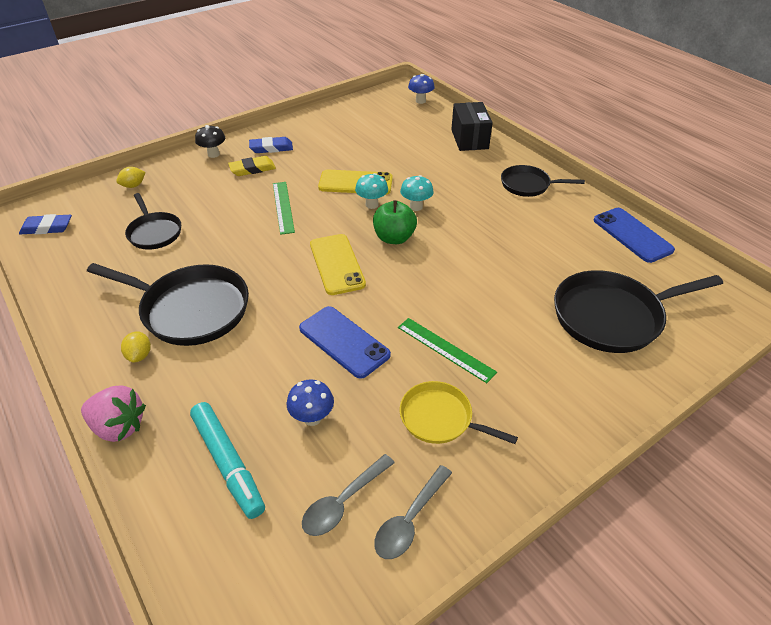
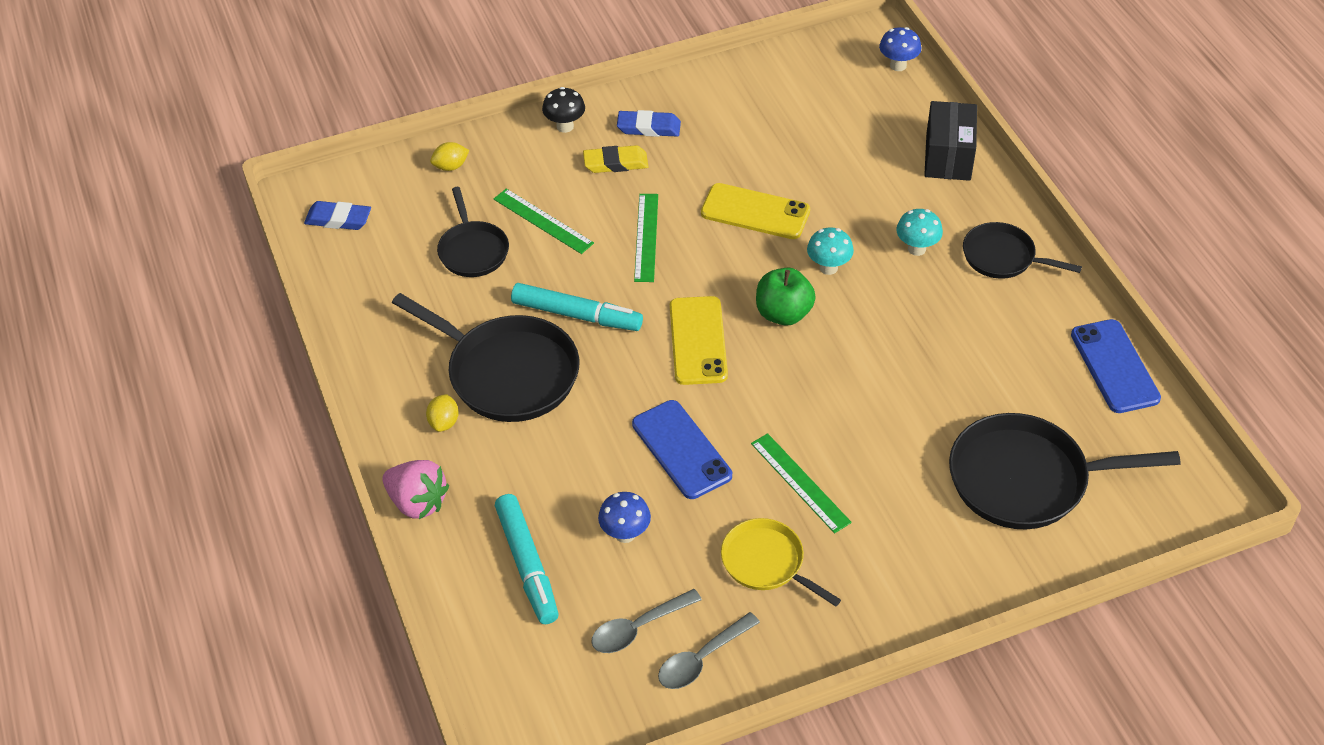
camera: 15 degrees right, 5 degrees up
(205, 208) = (543, 221): none -> green ruler
(240, 261) = (576, 315): none -> turquoise marker
(372, 205) = (768, 254): turquoise mushroom -> turquoise mushroom (916, 249)

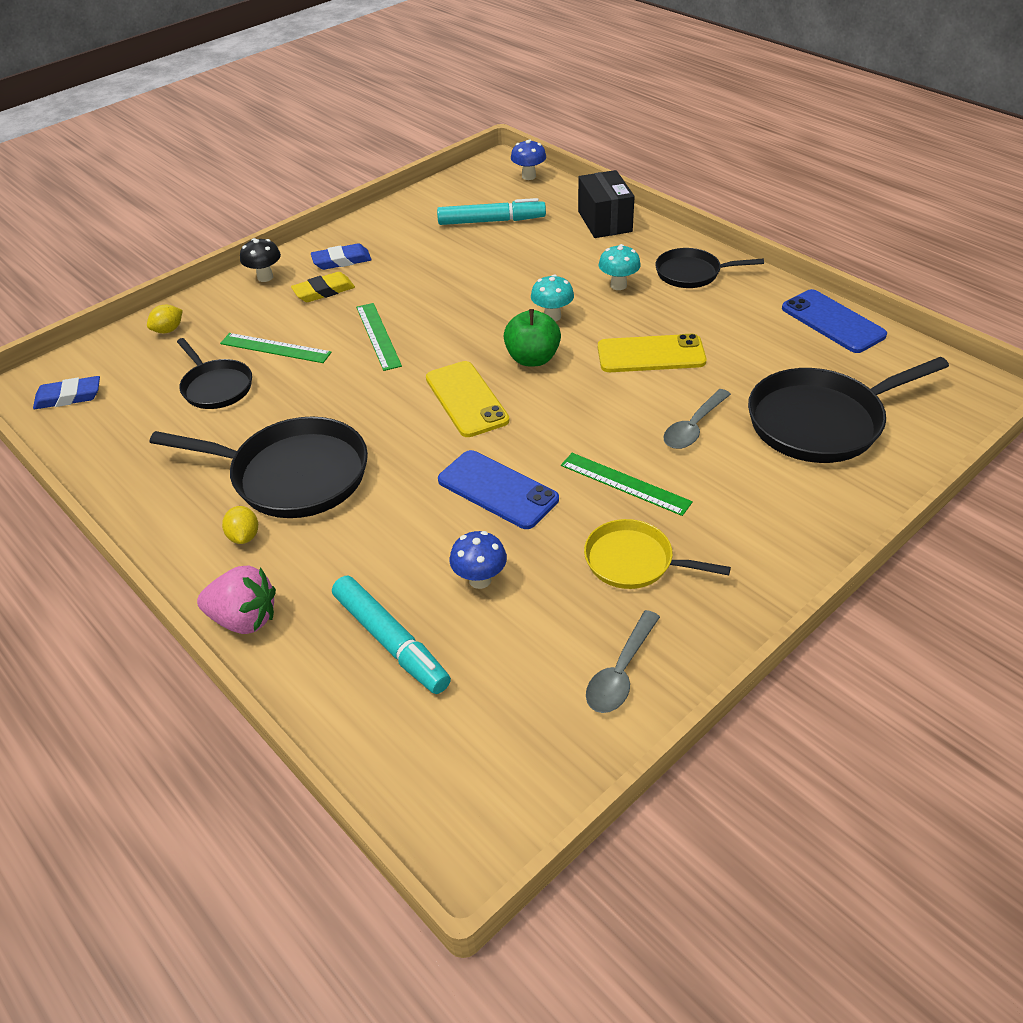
camera: 20 degrees left, 5 degrees down
(576, 315) = (341, 410): turquoise marker -> turquoise marker (491, 221)
(638, 628) = (539, 664): grey spoon -> grey spoon (693, 427)
(755, 212) = (466, 295): yellow phone -> yellow phone (651, 354)

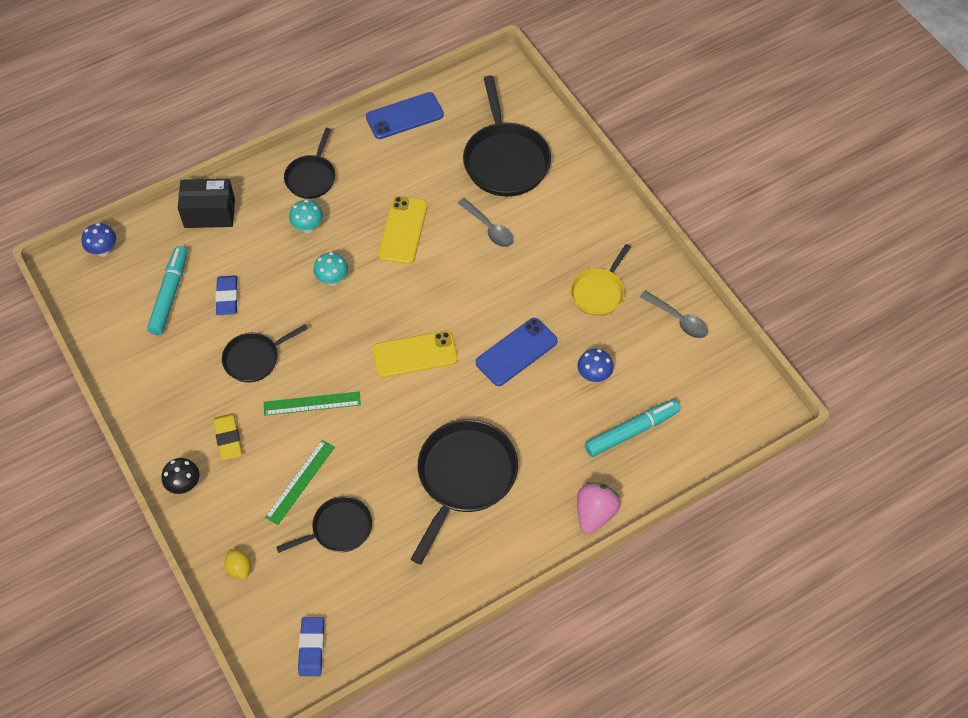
camera: 80 degrees left, 15 degrees up
(244, 536) = (519, 511): yellow lemon -> none
(341, 261) = (183, 420): blue eraser -> blue eraser (227, 297)
(427, 287) = (254, 358): none -> black pan
(532, 359) = (381, 303): green apple -> none
(625, 483) = (531, 280): green ruler -> none

